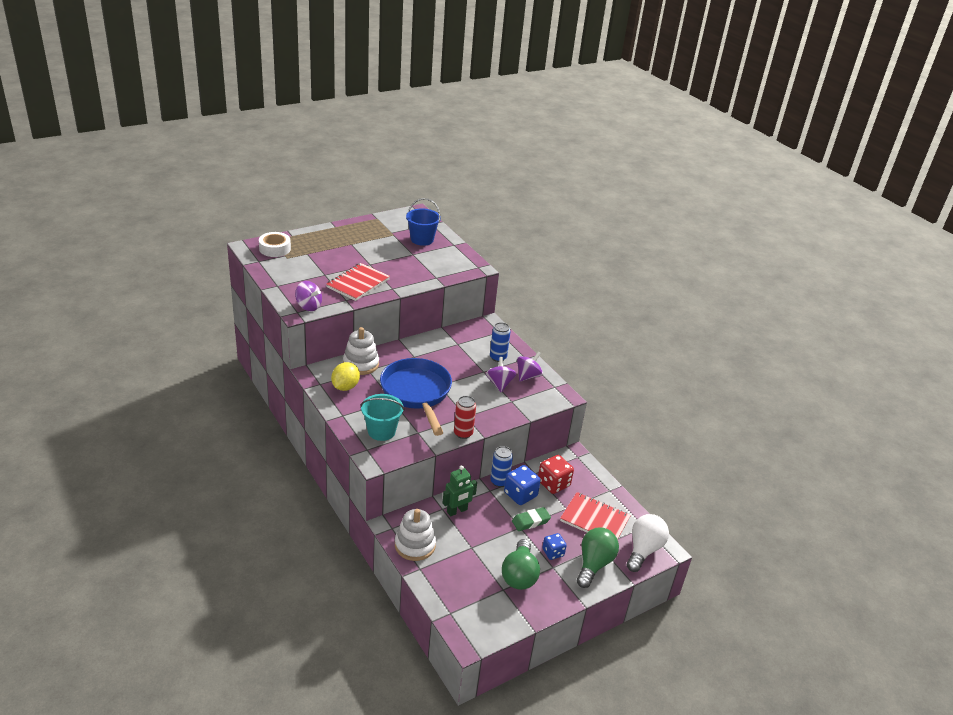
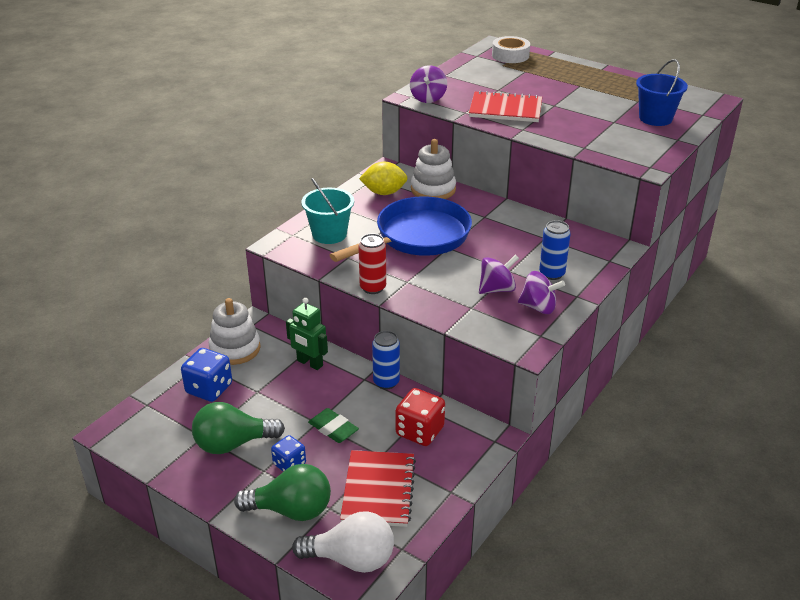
camera: 70 degrees right, 0 degrees up
(520, 494) = (376, 407): blue dice -> blue dice (209, 389)

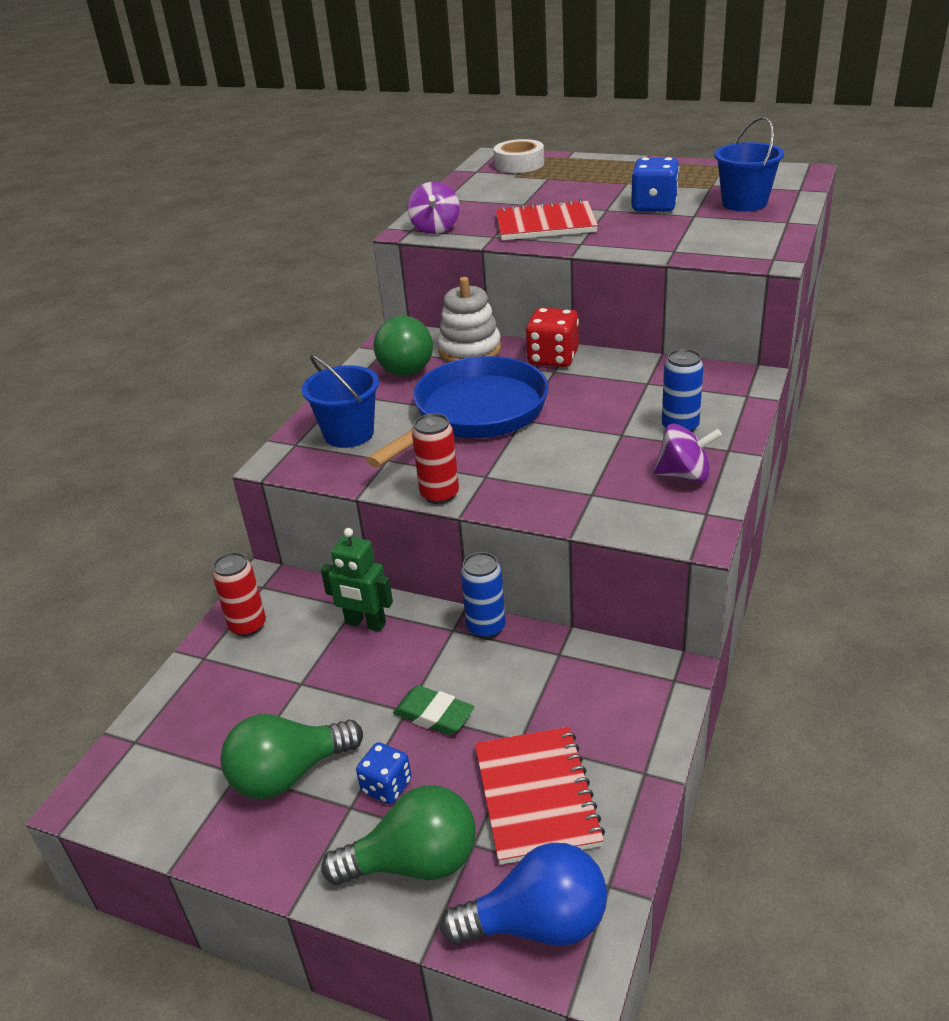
camera: 10 degrees left, 0 degrees up
(209, 389) = (226, 695): blue dice -> blue dice (654, 206)
(235, 349) = (248, 626): white stacking toy -> red can
(329, 234) = (348, 434): turquoise bucket -> blue bucket
(351, 559) = (538, 923): white light bulb -> blue light bulb
(384, 192) = (404, 365): yellow lemon -> green light bulb
(419, 431) = (562, 690): red dice -> red dice (553, 358)
(497, 289) = (615, 462): purple spinning top -> none

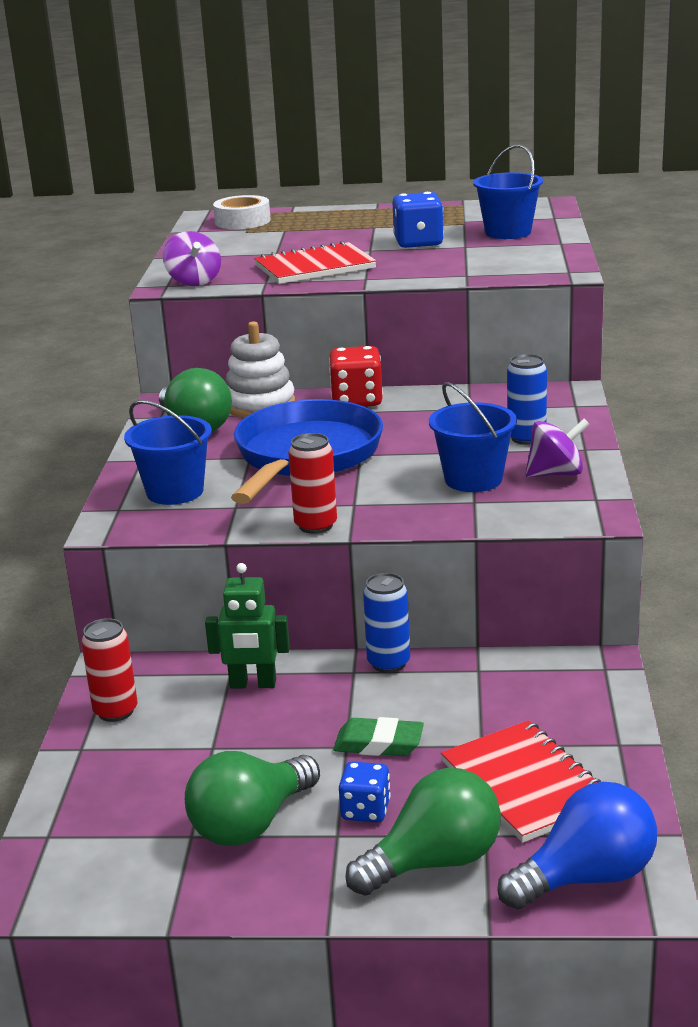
camera: 20 degrees left, 10 degrees down
(605, 467) = (473, 479): none -> blue bucket

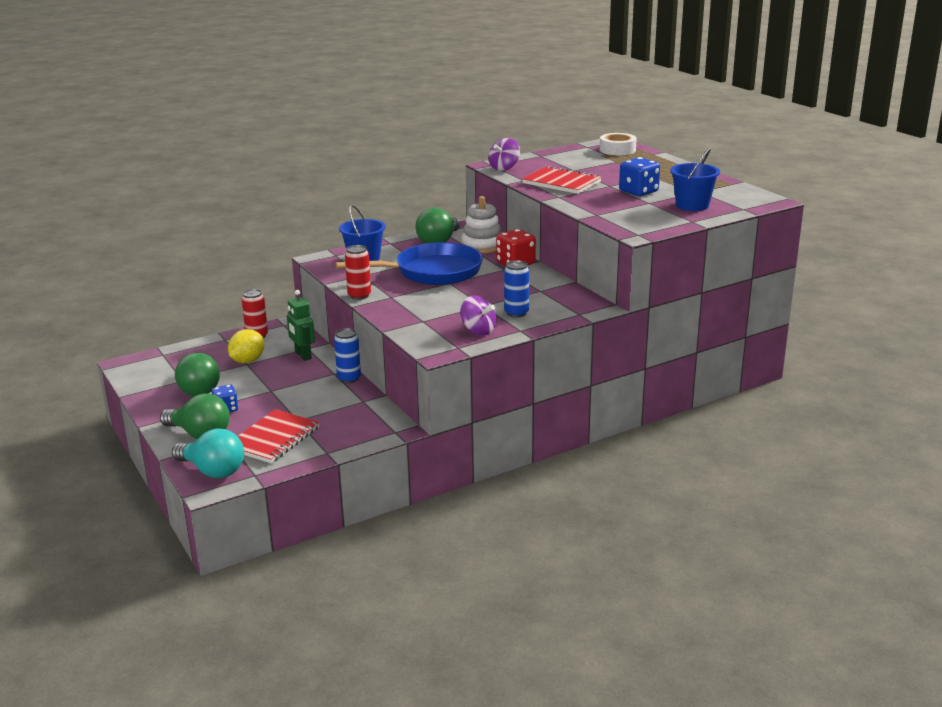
camera: 55 degrees right, 0 degrees up
(203, 744) = (247, 361): none -> yellow lemon
(250, 824) = (198, 389): green light bulb -> green light bulb turned 120 degrees counterclockwise
(379, 744) = (279, 397): green eraser -> none
(473, 479) = (448, 314): blue bucket -> none
(586, 877) = (213, 471): blue light bulb -> turquoise light bulb

